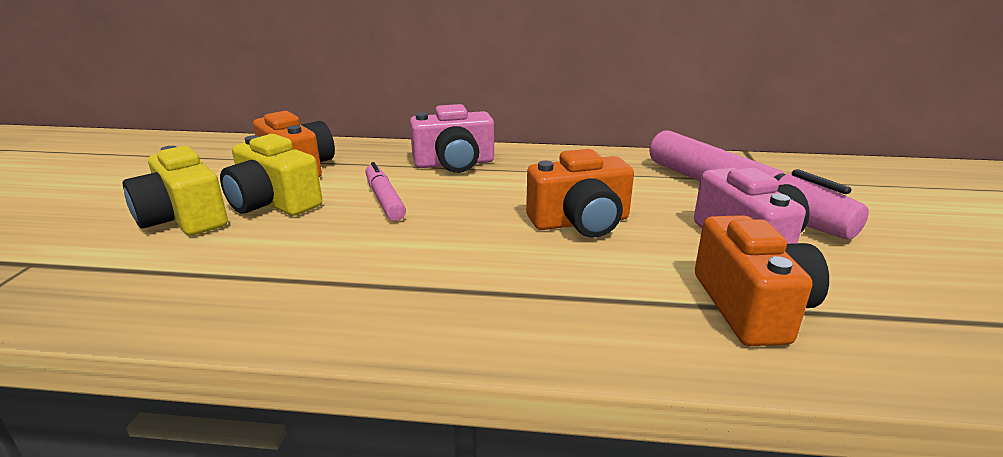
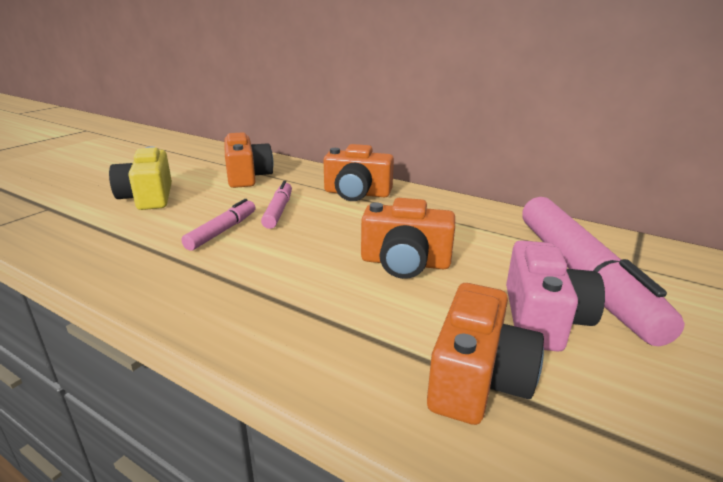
camera: 25 degrees right, 0 degrees up
(273, 203) = (207, 198): yellow camera -> none
(340, 236) = (222, 231): none -> pink marker
(454, 164) = (357, 193): pink camera -> orange camera

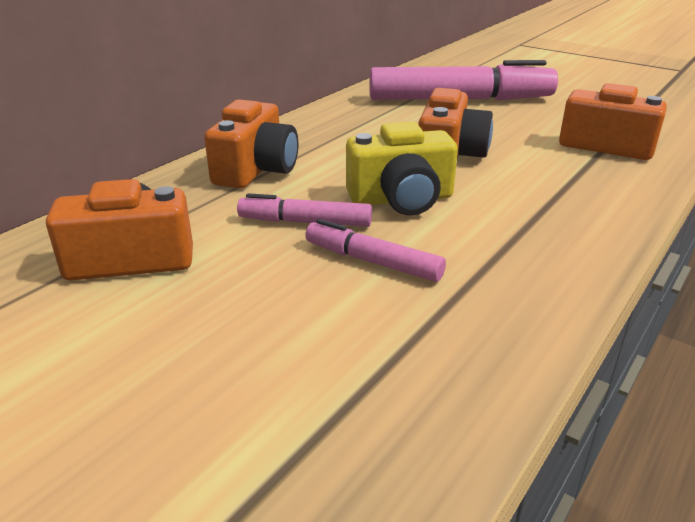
camera: 85 degrees left, 5 degrees up
(148, 197) = (198, 367): yellow camera -> yellow camera (401, 199)
(543, 319) = (525, 119): pink camera -> none

